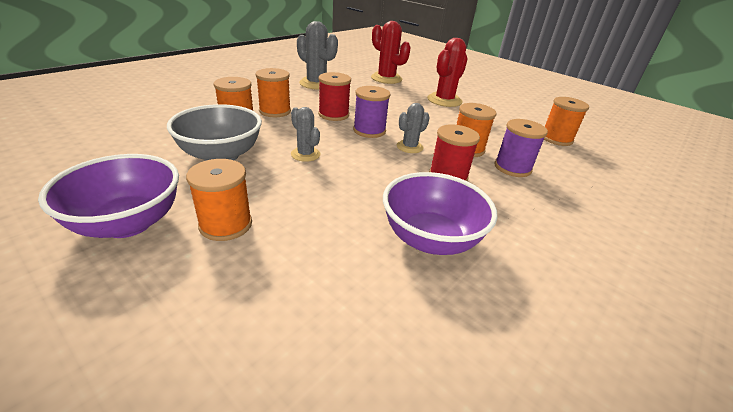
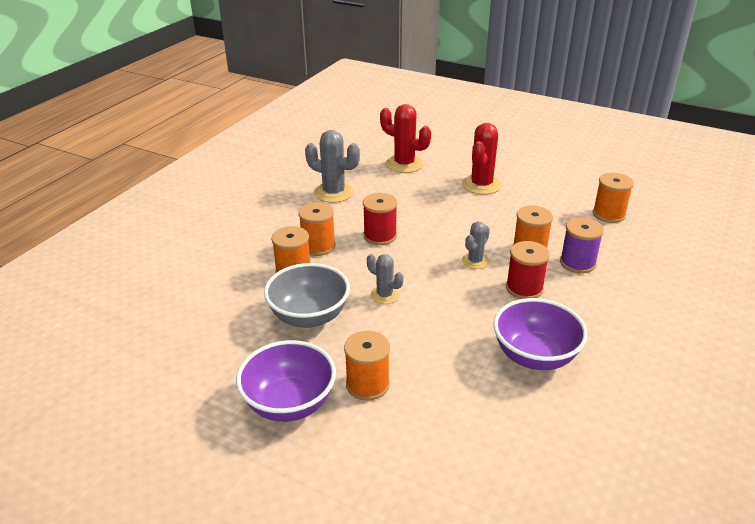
camera: 10 degrees left, 0 degrees up
(369, 130) = (427, 249): purple spool -> none

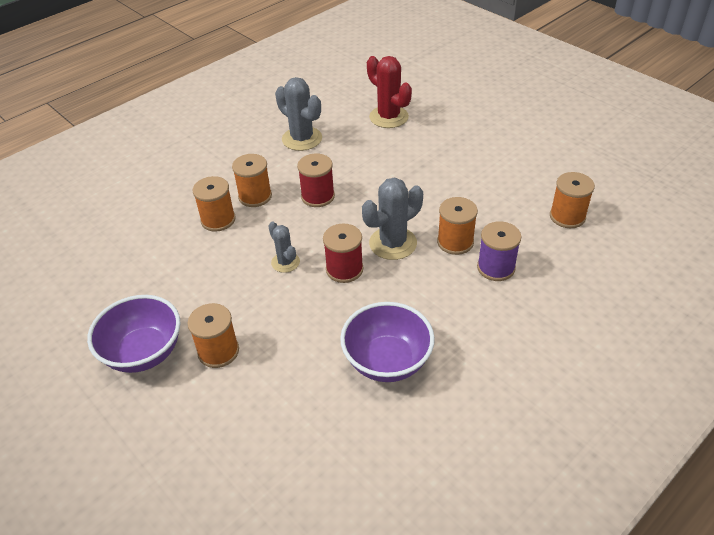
camera: 20 degrees right, 10 degrees up
(309, 316) = (206, 269): grey bowl -> none
(475, 261) = (393, 243): grey cactus -> grey cactus, size x1.70
(481, 185) = (452, 155): red cactus -> none
(524, 288) = (423, 284): red spool -> red spool (344, 269)

